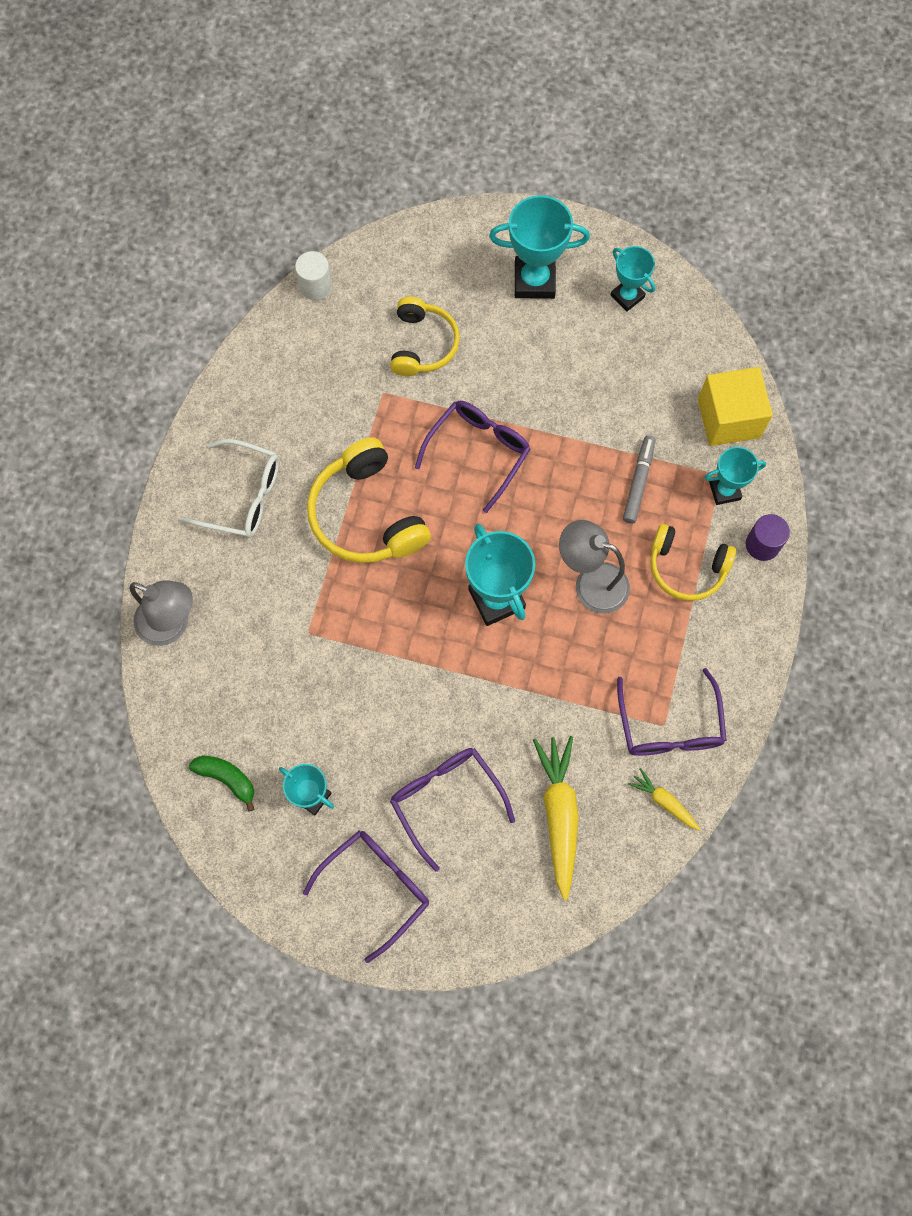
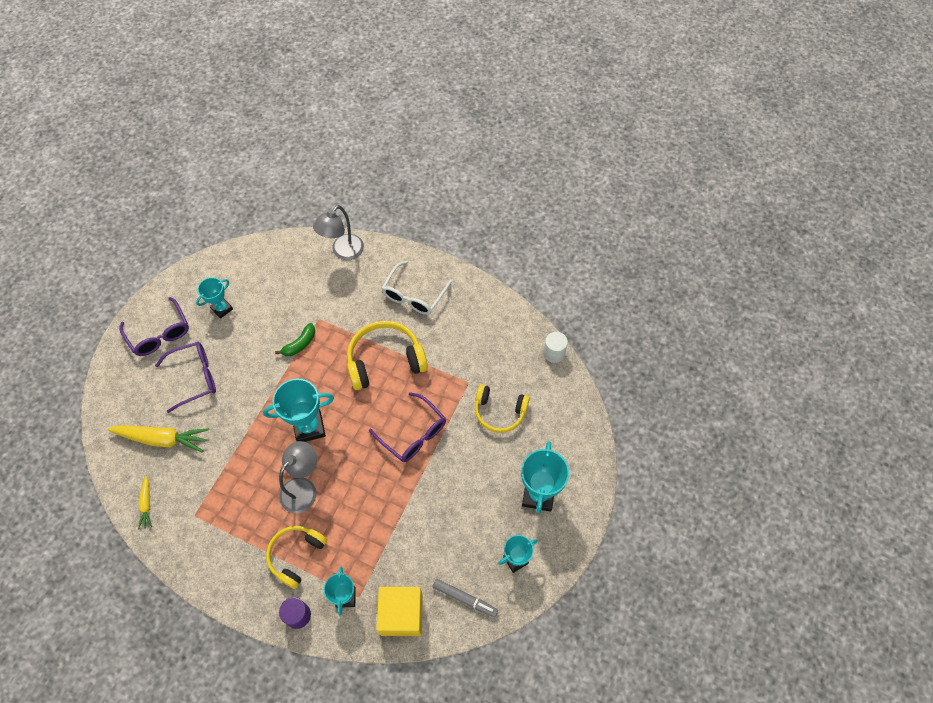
camera: 100 degrees right, 10 degrees down
(227, 779) = (246, 269): green banana -> green banana (300, 344)
(638, 482) = (367, 536): grey marker -> grey marker (465, 598)
(664, 801) = (146, 504): yellow carrot -> yellow carrot turned 120 degrees clockwise
(669, 725) = (193, 519): purple glasses -> none

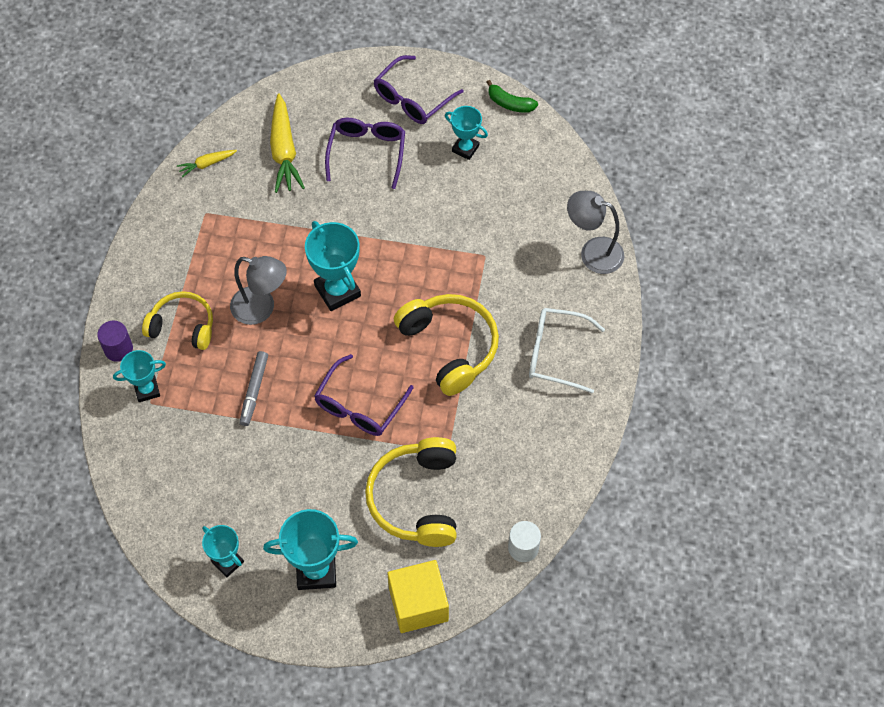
camera: 75 degrees right, 0 degrees up
(194, 378) = (367, 153): purple glasses -> purple glasses turned 135 degrees counterclockwise
(300, 344) = (443, 246): green banana -> green banana (510, 103)
(401, 614) = (139, 453): yellow cube -> yellow cube (418, 604)
(465, 598) = (170, 515): grey marker -> grey marker (254, 391)
(499, 412) = (417, 499): yellow headphones -> yellow headphones, size x1.50

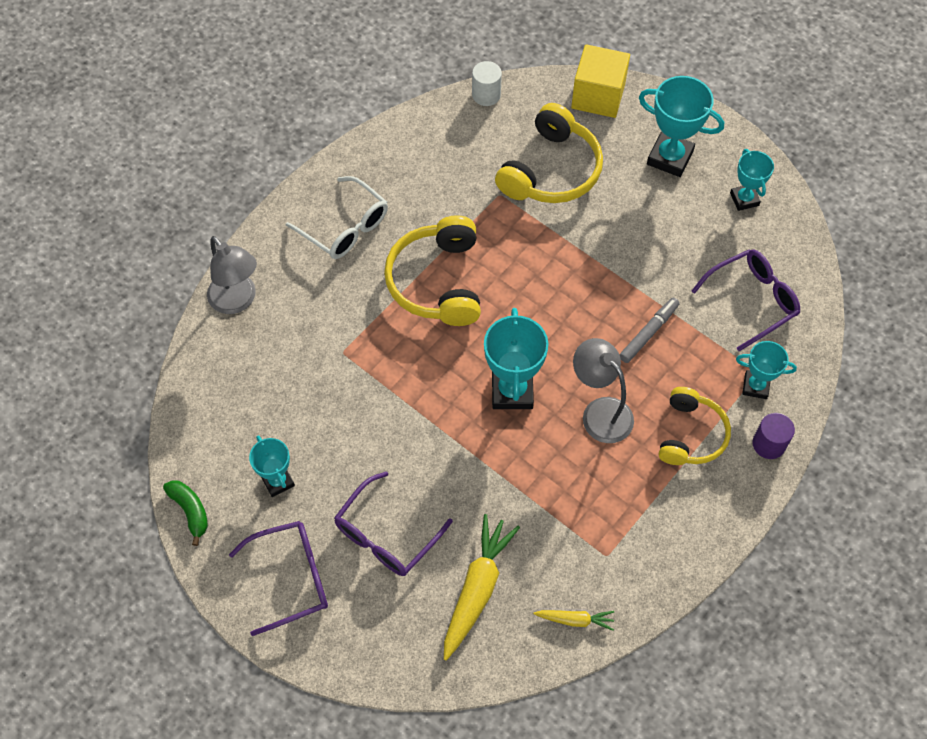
camera: 150 degrees left, 0 degrees up
(182, 326) = (691, 434): yellow headphones -> yellow headphones turned 120 degrees counterclockwise
(360, 405) = (555, 271): purple glasses -> purple glasses (751, 301)

